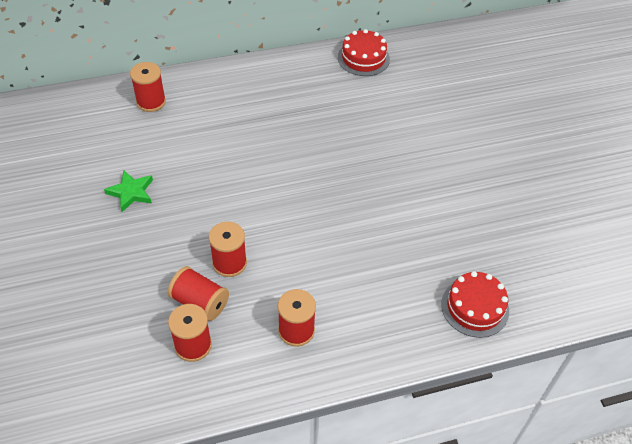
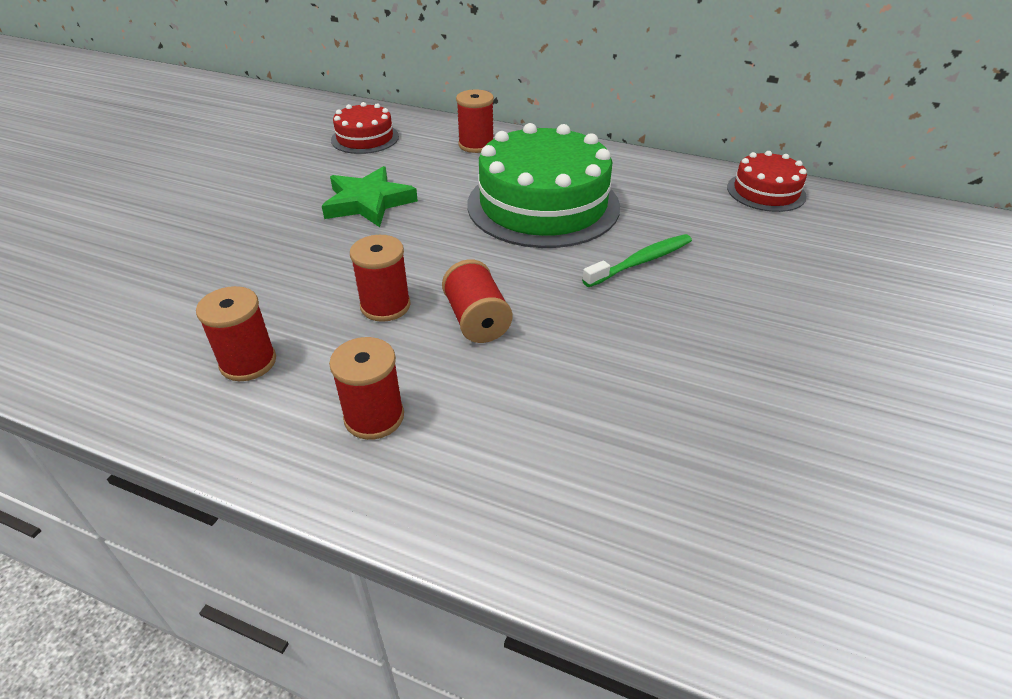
camera: 40 degrees right, 10 degrees down
(131, 192) = (368, 202): green star -> green star, size x1.51
(200, 302) = (308, 326): red spool -> red spool (477, 320)
(247, 135) = (543, 205): none -> green cake
(339, 151) = (640, 262): none -> green toothbrush
(475, 307) = (667, 549): red cake -> red cake (365, 138)

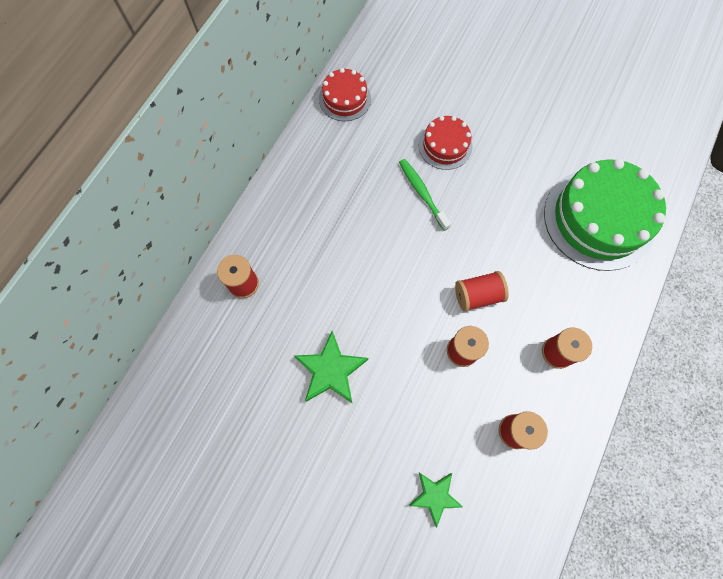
camera: 85 degrees left, 30 degrees up
(184, 286) = (435, 496): none -> green star
(365, 138) = (213, 381): red cake -> red cake (445, 145)
(543, 205) = (347, 242): green cake -> green cake (599, 219)

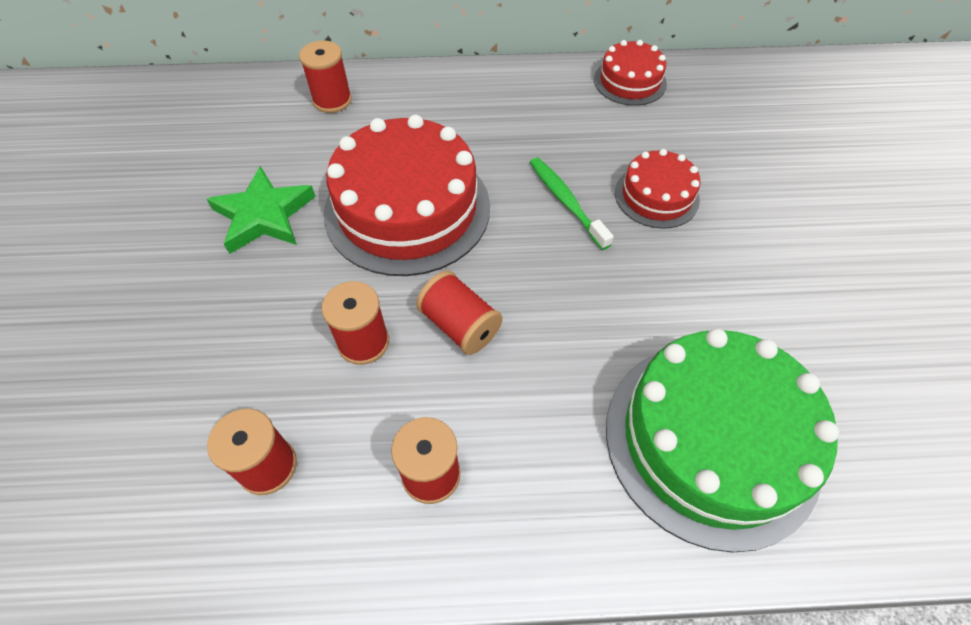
camera: 60 degrees right, 15 degrees down
(376, 282) = (407, 209): none -> red cake
(422, 193) = (566, 202): green toothbrush -> green toothbrush turned 60 degrees counterclockwise
(435, 496) = (129, 400): green star -> none

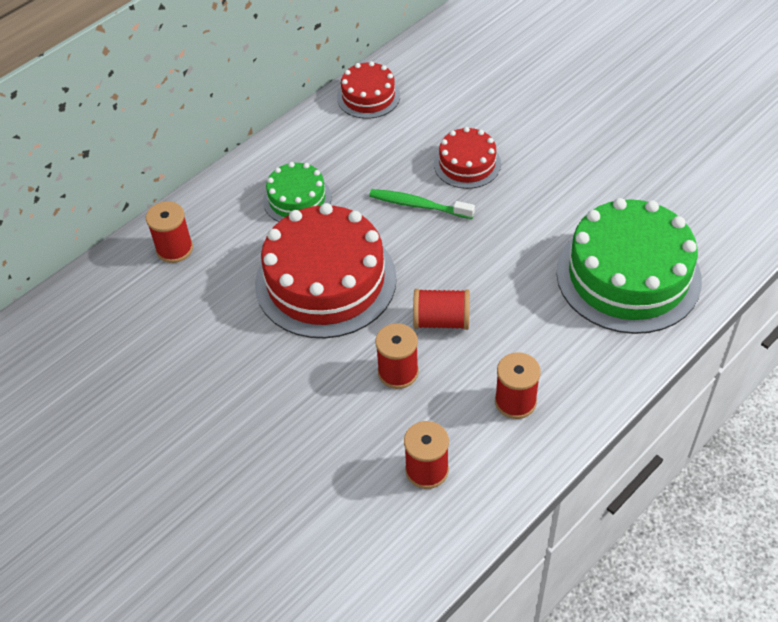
camera: 40 degrees left, 5 degrees down
(264, 215) = (234, 355): green star -> none
(469, 125) = (297, 199): none -> green cake

